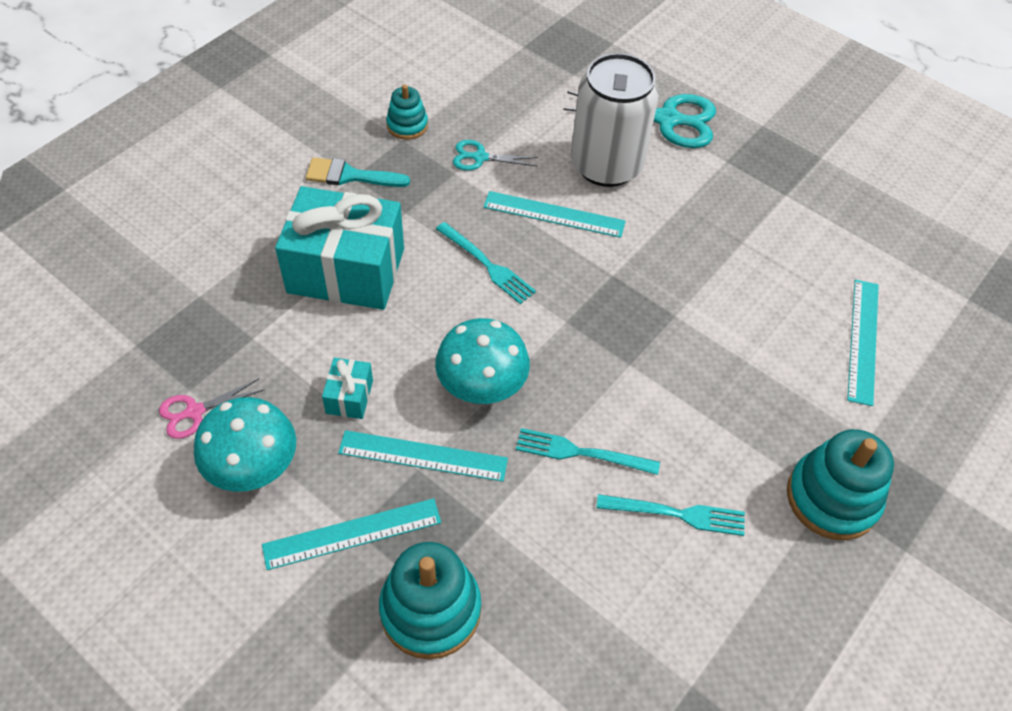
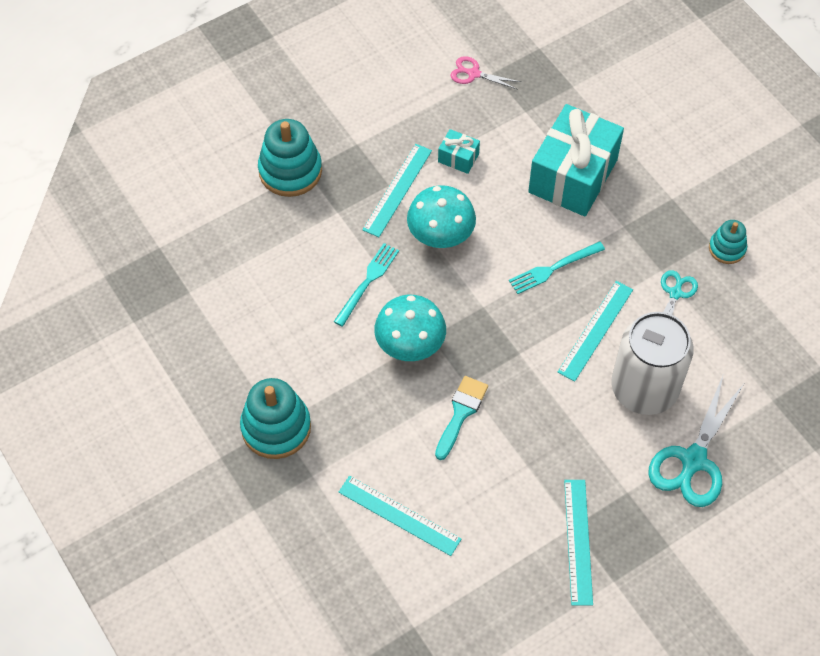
camera: 110 degrees right, 5 degrees up
(195, 412) = (474, 74): pink scissors -> pink scissors turned 60 degrees counterclockwise
(254, 468) = (420, 99): turquoise mushroom -> turquoise mushroom (410, 346)
(350, 176) = (674, 196): turquoise brush -> turquoise brush (461, 413)
(352, 533) = (355, 141): turquoise ruler -> turquoise ruler (578, 541)
(677, 514) = (301, 324): turquoise fork -> none

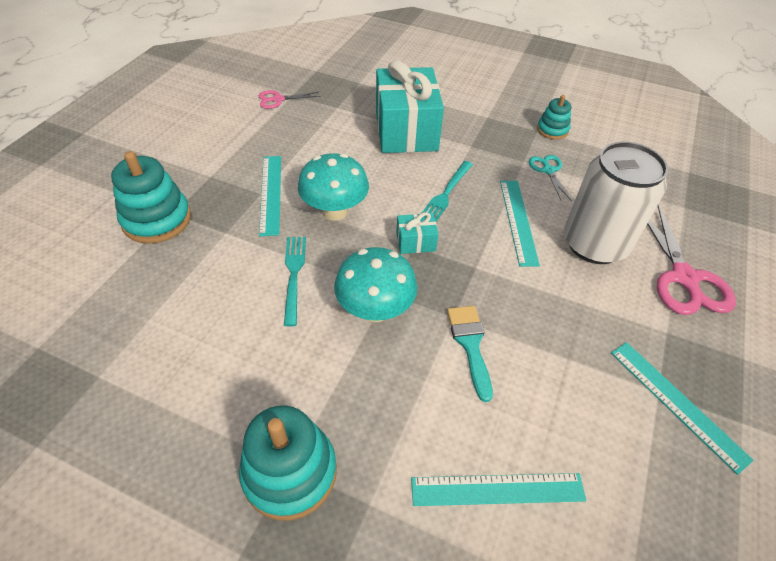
camera: 35 degrees left, 10 degrees down
(458, 158) = (307, 153): turquoise gift -> turquoise gift (415, 242)
(693, 460) = (684, 278): turquoise scissors -> pink scissors

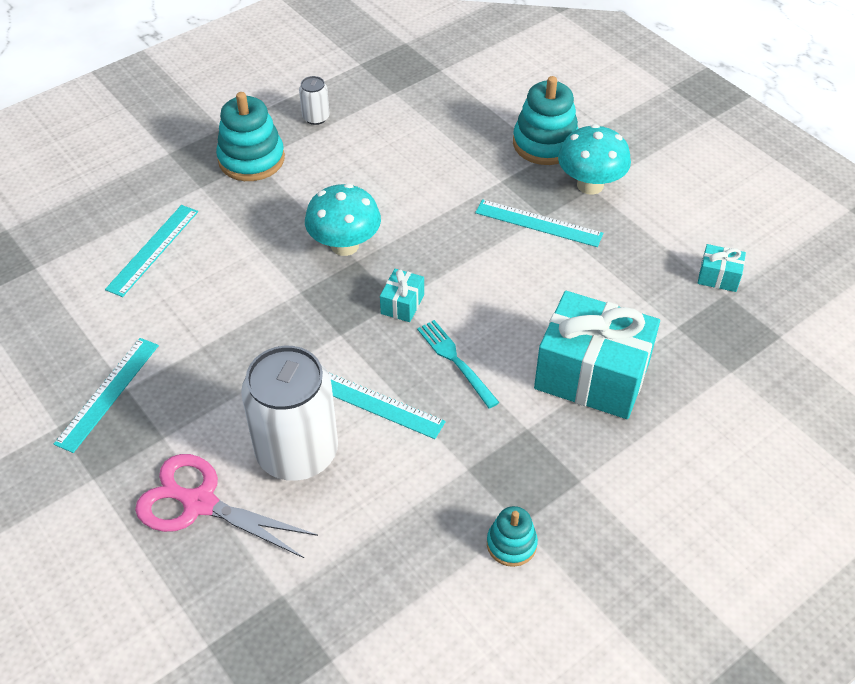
camera: 120 degrees right, 0 degrees up
(177, 440) = (316, 117): none -> white can
(278, 99) = (718, 277): pink scissors -> turquoise gift
(294, 275) = (419, 209): turquoise fork -> none
(335, 211) = (484, 261): turquoise mushroom -> turquoise mushroom (590, 185)
(470, 344) = (266, 289): turquoise brush -> none
(548, 170) = (434, 484): turquoise scissors -> none
(677, 403) = (108, 393): turquoise ruler -> turquoise ruler turned 60 degrees counterclockwise

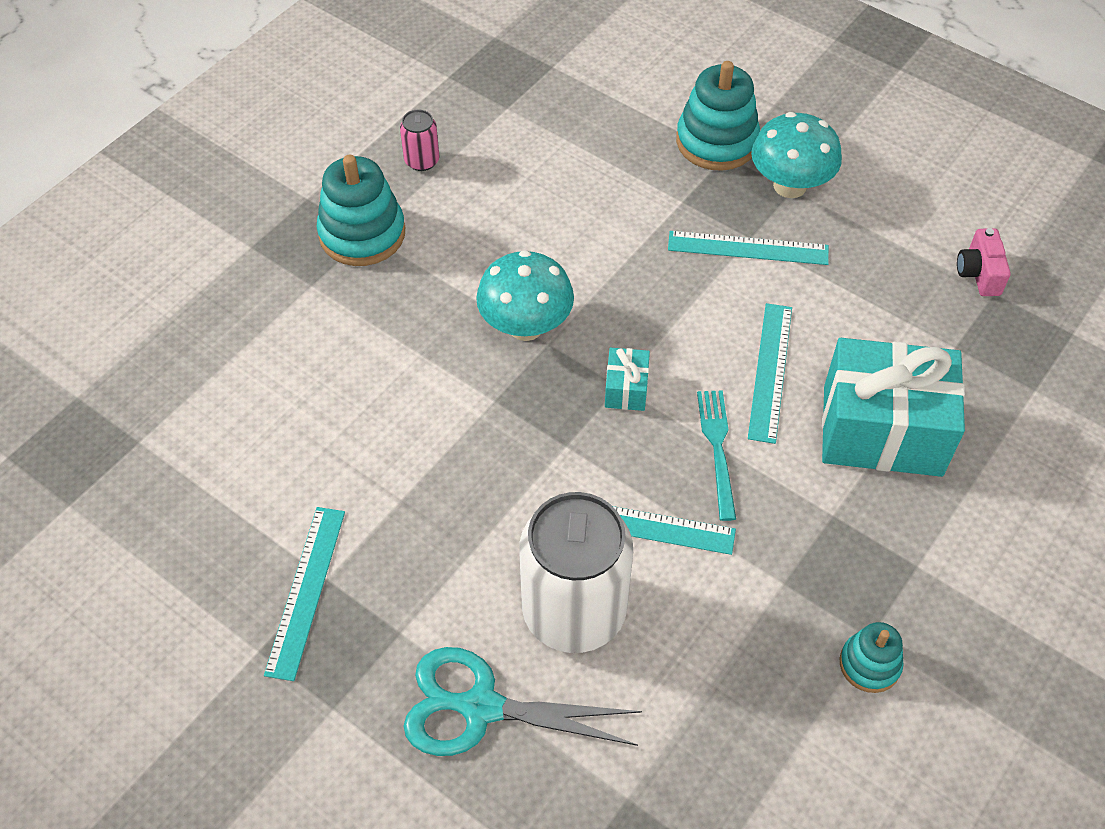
camera: 15 degrees left, 5 degrees up
(153, 249) = (284, 383): turquoise ruler -> turquoise ruler (770, 371)
(200, 503) = (481, 707): pink scissors -> turquoise scissors
(316, 117) = (422, 161): white can -> pink can
(455, 360) = (717, 448): turquoise fork -> turquoise fork turned 45 degrees clockwise
(718, 277) = (979, 274): turquoise gift -> pink camera

